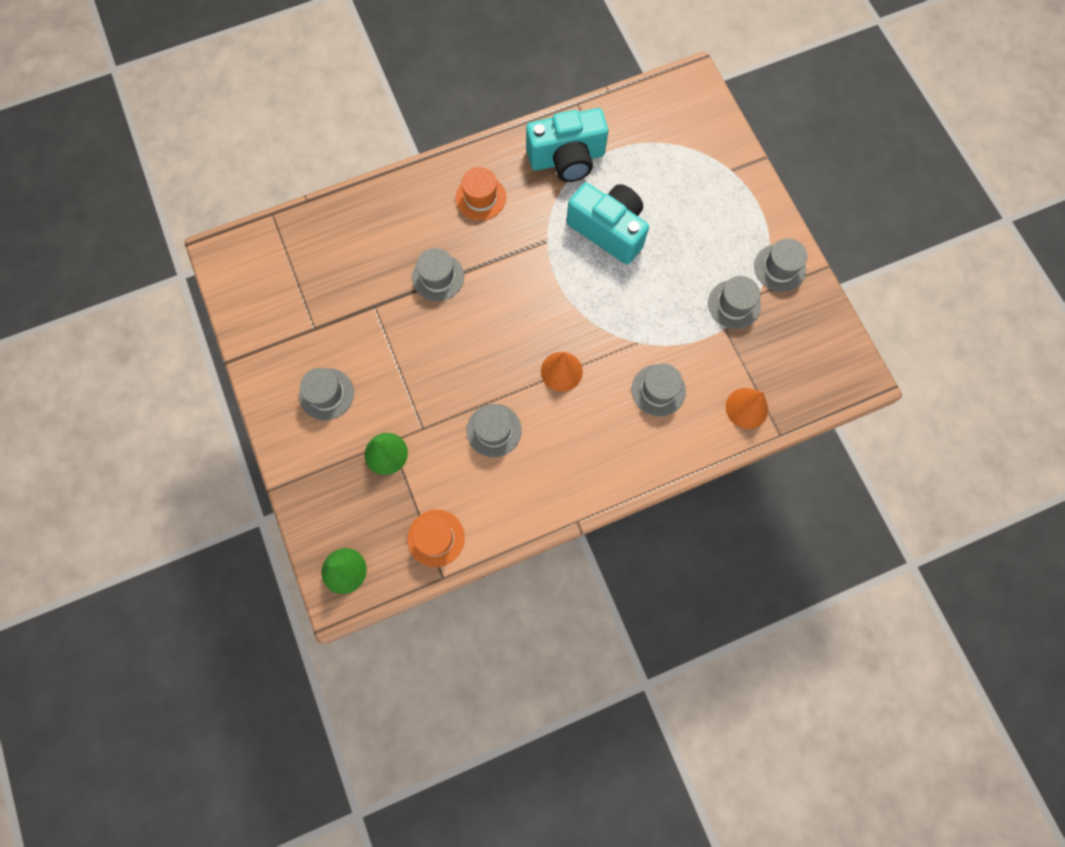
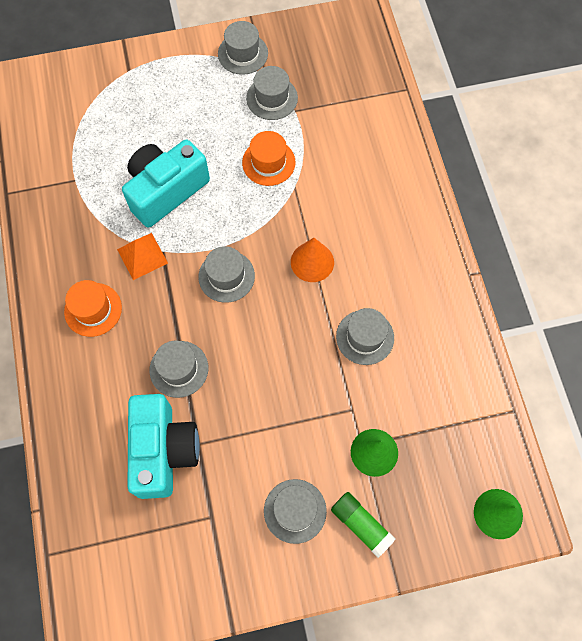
camera: 80 degrees left, 5 degrees down
(321, 451) = (361, 524): none -> green glue stick
(436, 538) = (472, 412): orange hat -> orange hat (268, 162)
(538, 225) = (142, 256): none -> orange pyramid
(567, 159) = (71, 215): turquoise camera -> turquoise camera (163, 450)
(658, 390) = (347, 179): grey hat -> grey hat (226, 276)
(746, 408) = (377, 109): orange cone -> none

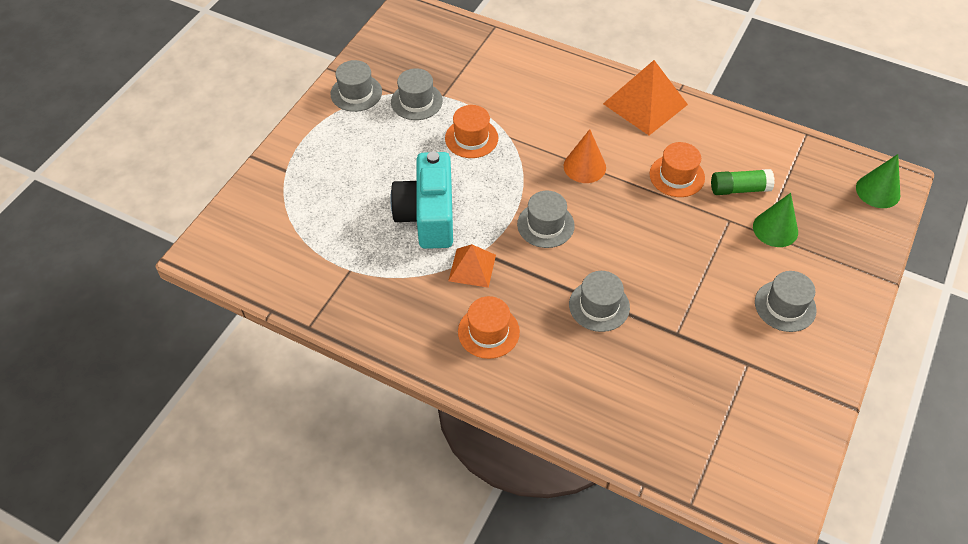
camera: 50 degrees left, 15 degrees down
(163, 450) = (663, 360): turquoise camera -> none
(361, 524) = (827, 273): green glue stick -> green glue stick (739, 189)
(365, 337) = (677, 176): grey hat -> orange hat
(425, 259) = (645, 104): none -> orange pyramid

